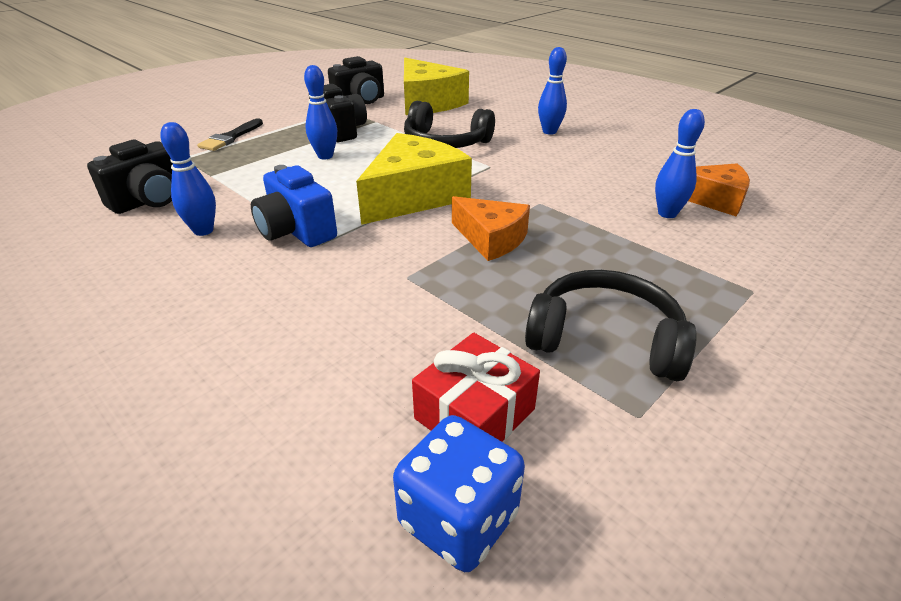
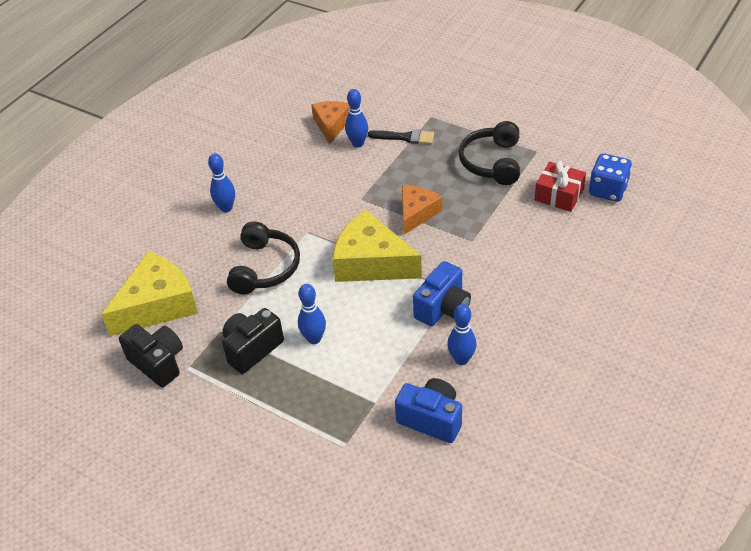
camera: 100 degrees left, 10 degrees up
(150, 200) = (431, 419): black camera -> blue camera
(230, 137) = (287, 432): black brush -> black brush (405, 137)

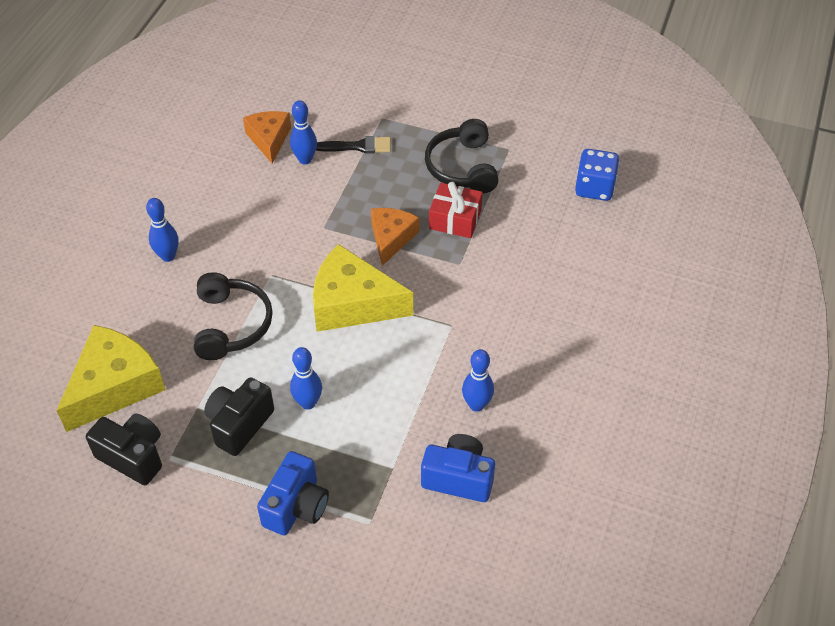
camera: 15 degrees left, 5 degrees up
(443, 308) = (444, 347): blue camera -> blue camera (296, 506)
(559, 195) = (543, 199): red gift -> red gift (455, 219)

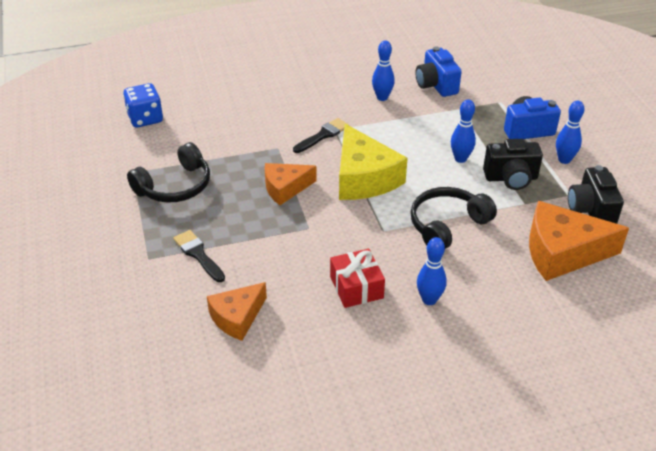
camera: 125 degrees left, 10 degrees down
(114, 386) = (562, 252): yellow cheese -> orange cheese
(305, 159) = (243, 279): blue bowling pin -> blue bowling pin (564, 160)
(449, 310) = (323, 135): none -> black brush
(455, 219) = (236, 167): red gift -> red gift (356, 287)

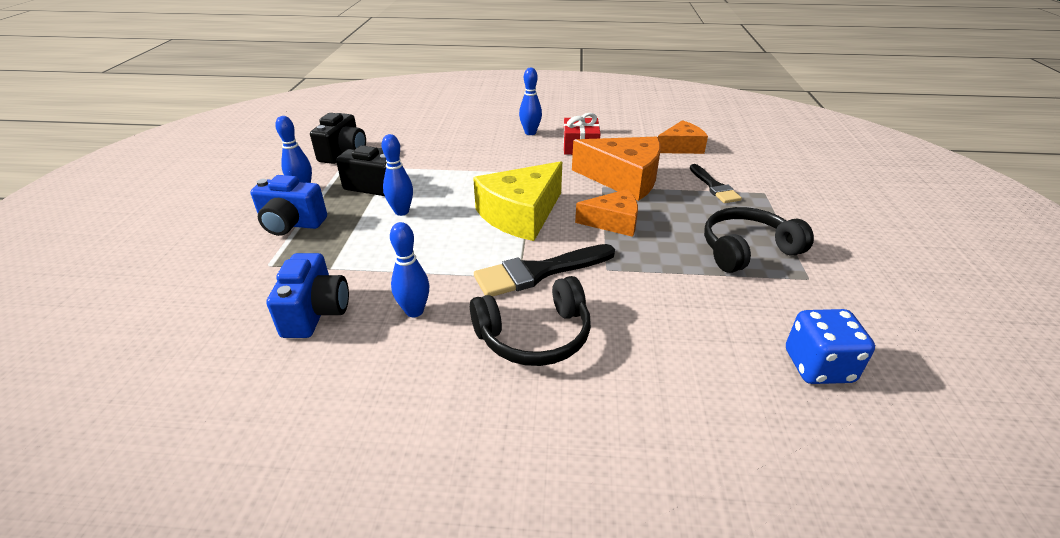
camera: 160 degrees left, 5 degrees down
(323, 135) = (538, 272): black brush -> black brush, size x1.55
(364, 178) = (521, 215): yellow cheese -> yellow cheese turned 135 degrees counterclockwise
(447, 225) = (474, 166): black headphones -> black headphones (535, 336)
(562, 252) = (405, 137): orange cheese -> orange cheese (624, 179)

